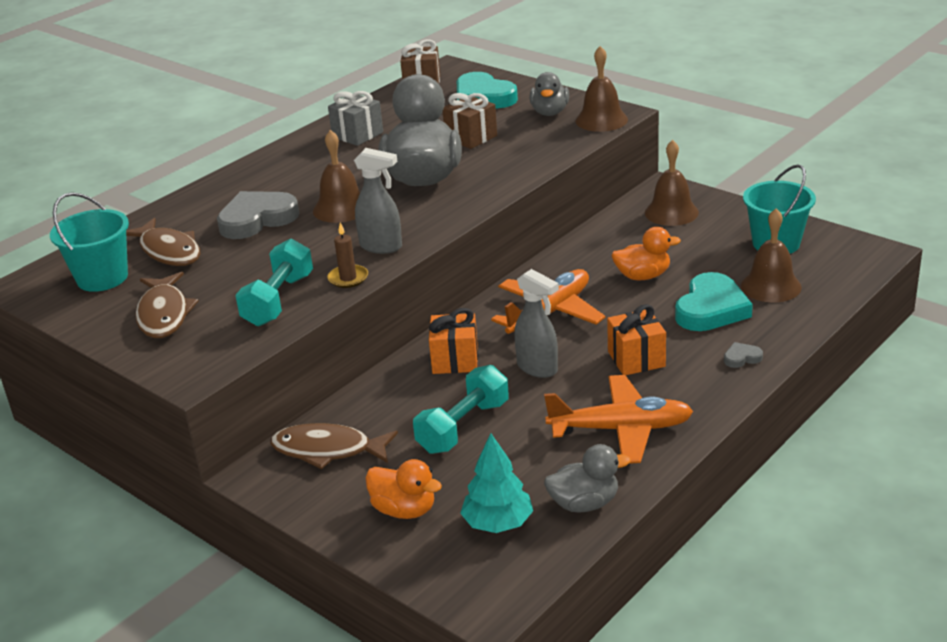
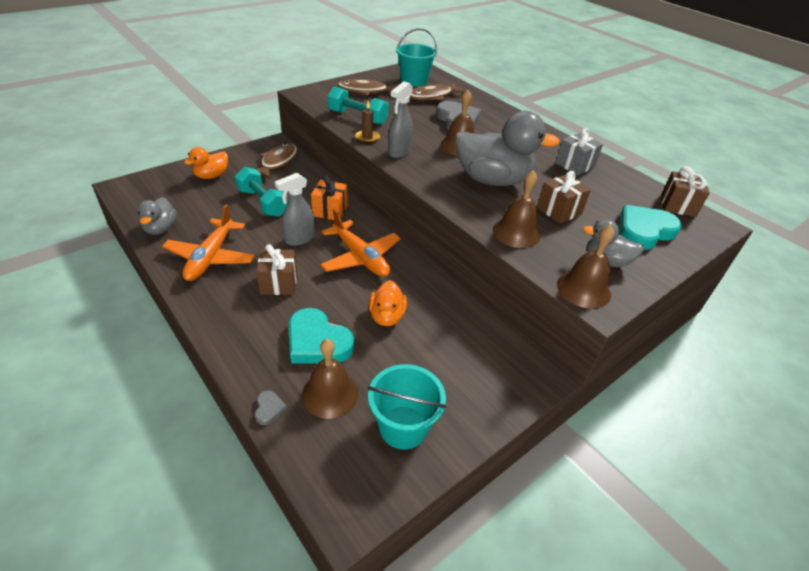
camera: 95 degrees right, 10 degrees up
(498, 523) = (174, 199): turquoise tree -> none
(636, 359) = (279, 283): orange gift -> brown gift
(671, 212) = (490, 366): brown bell -> brown bell (516, 232)
(742, 358) = (241, 338): grey heart -> grey heart (269, 409)

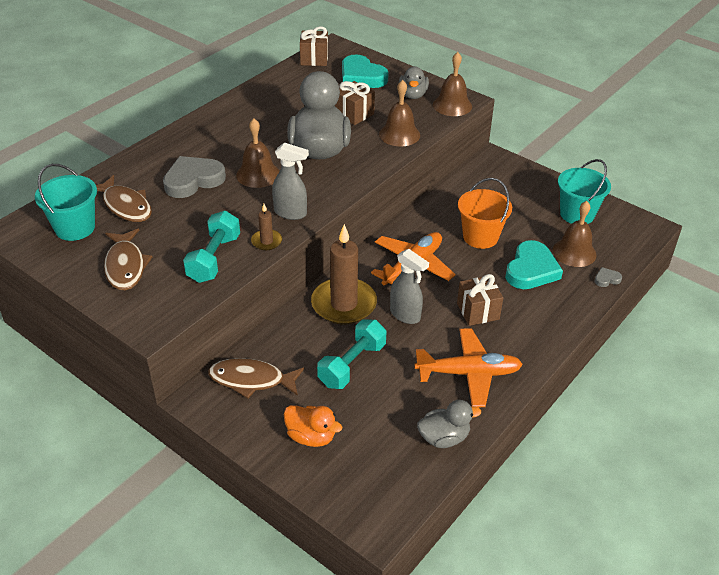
camera: 100 degrees left, 0 degrees up
(330, 211) = (344, 304): orange gift -> brown candle
(387, 316) = (480, 237): orange duck -> orange bucket
(575, 165) = (267, 105): grey gift -> none

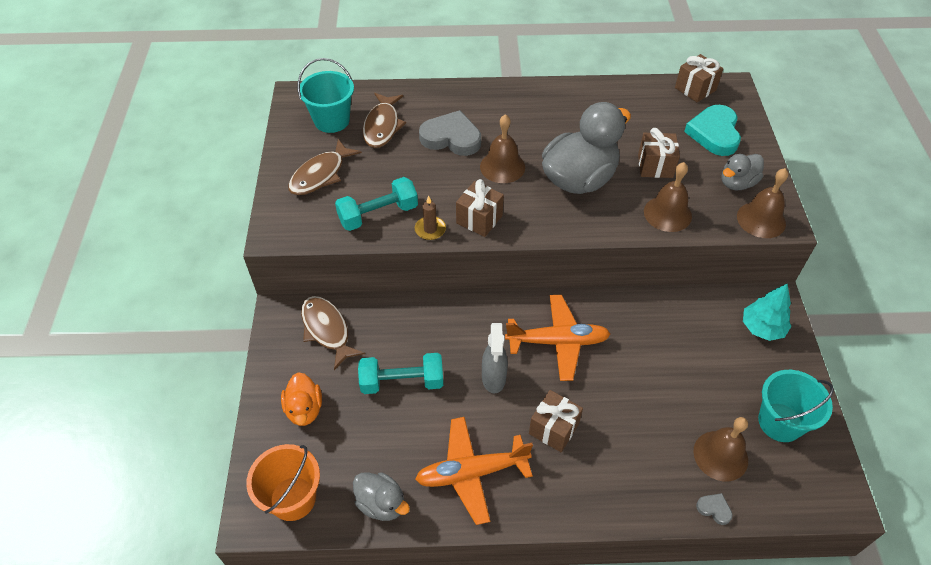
camera: 50 degrees right, 10 degrees up
(291, 213) = (479, 219): grey spray bottle -> brown gift
(344, 304) = (462, 328): brown candle -> none
(469, 373) = (471, 473): orange plane -> orange plane turned 120 degrees clockwise
(480, 237) = (652, 365): orange bucket -> orange bucket (293, 498)
(506, 176) = (762, 328): none -> turquoise tree
(531, 270) = (654, 435): turquoise heart -> none

